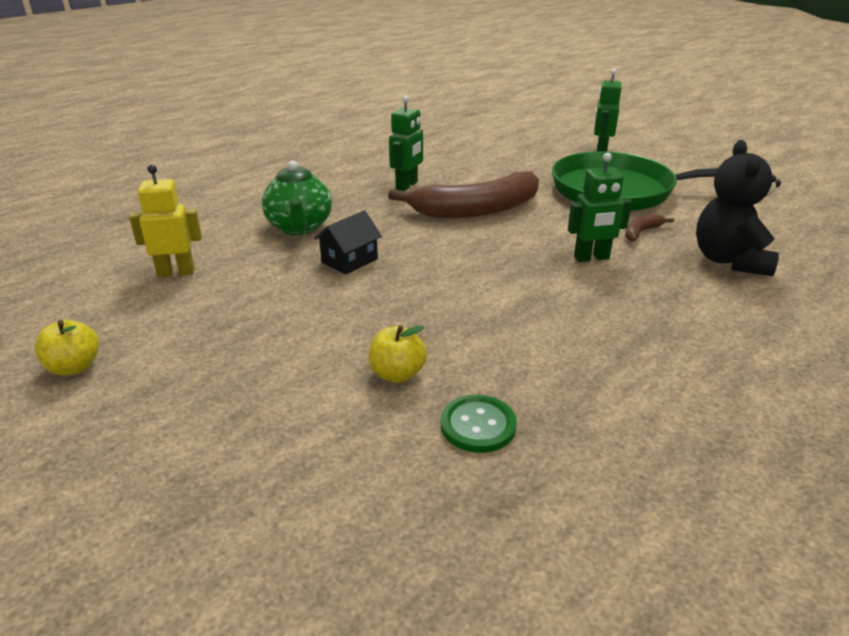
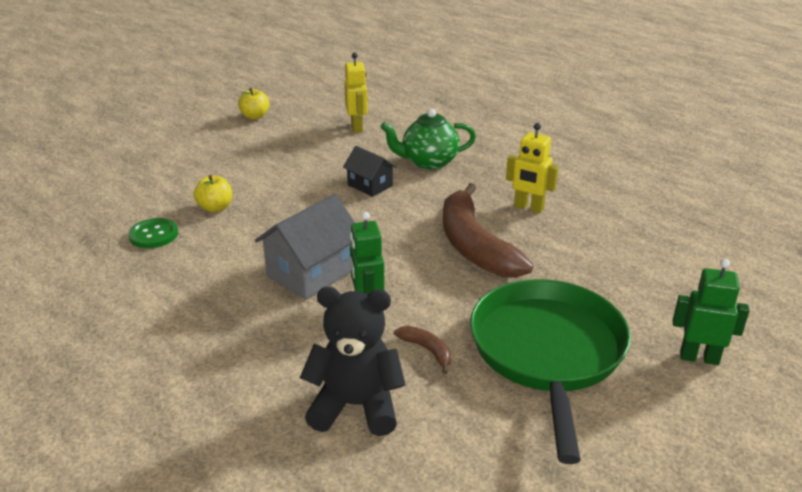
camera: 90 degrees right, 0 degrees up
(407, 185) = (528, 208): green robot -> yellow robot
(543, 289) = (311, 273): none -> grey house

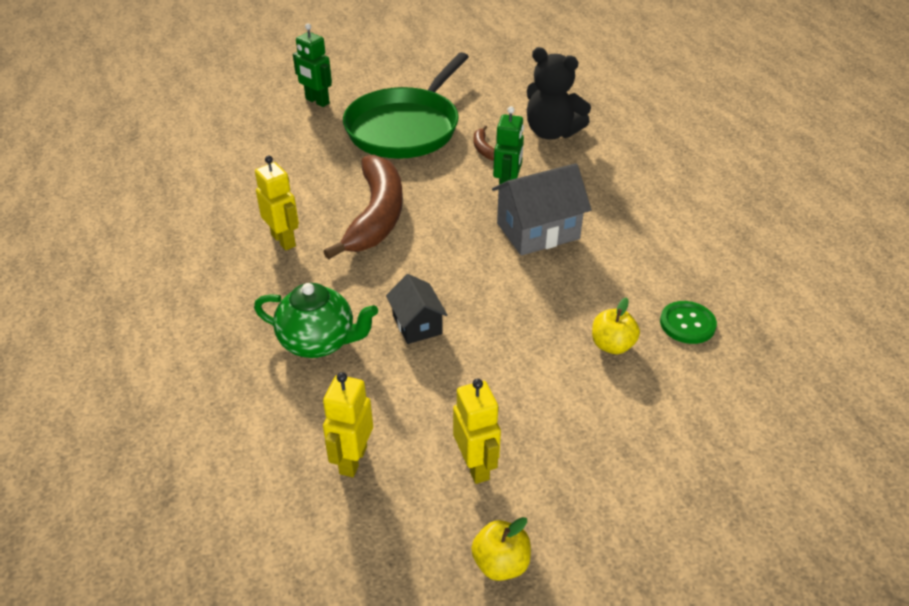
camera: 155 degrees left, 10 degrees up
(285, 139) = (476, 466): none -> yellow robot

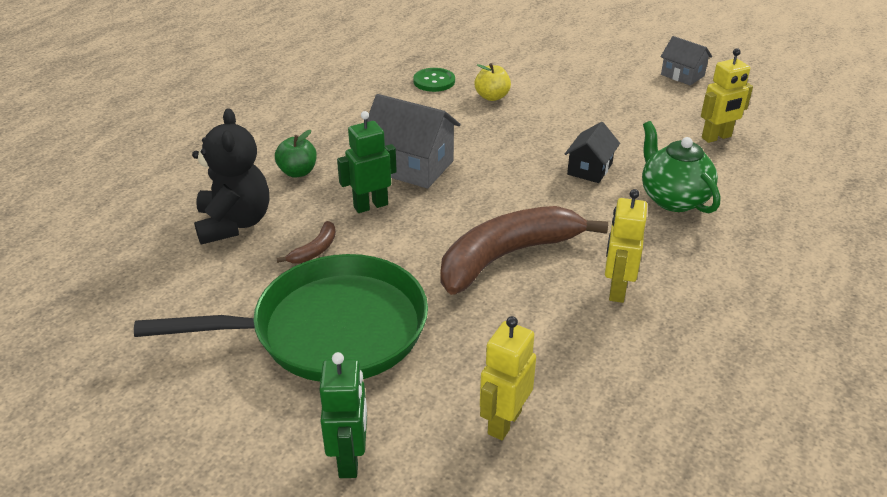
camera: 130 degrees left, 5 degrees down
(476, 466) = (649, 102): yellow robot -> yellow robot (504, 422)
(500, 563) = (682, 75): yellow apple -> grey house
(590, 177) = (298, 172): none -> green apple

